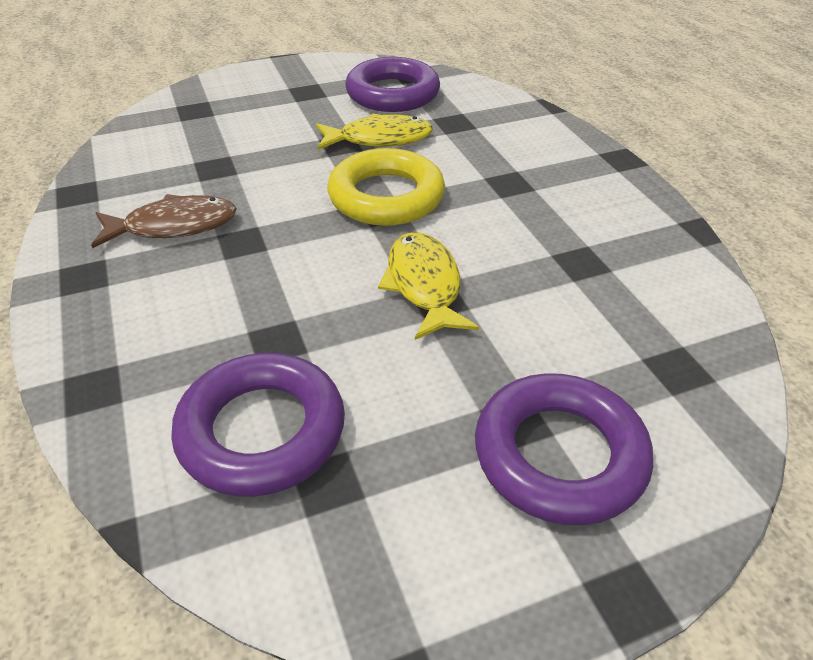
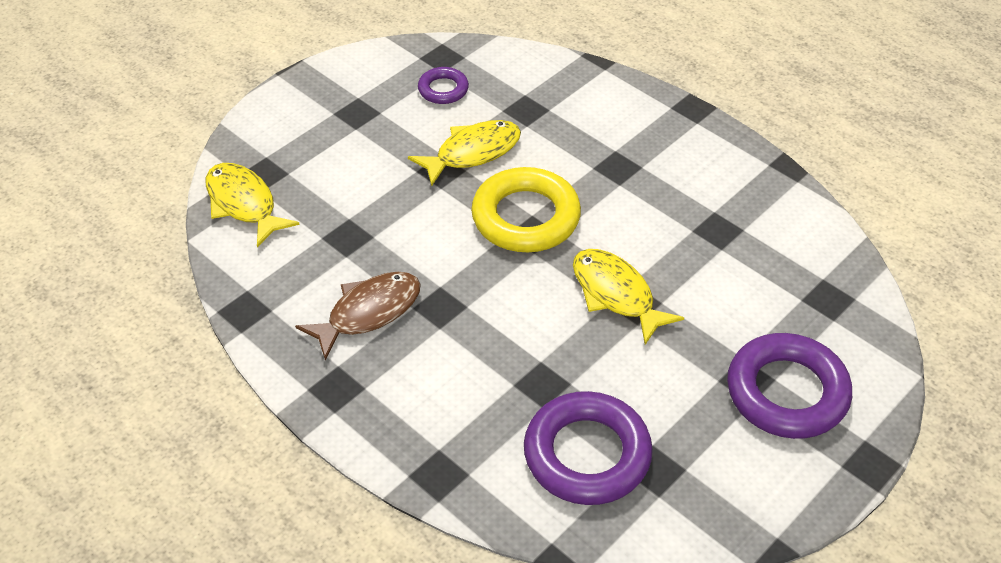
camera: 25 degrees left, 5 degrees up
(157, 124) = (243, 204): none -> yellow fish
(392, 93) = (443, 89): purple ring -> purple ring, size x0.52

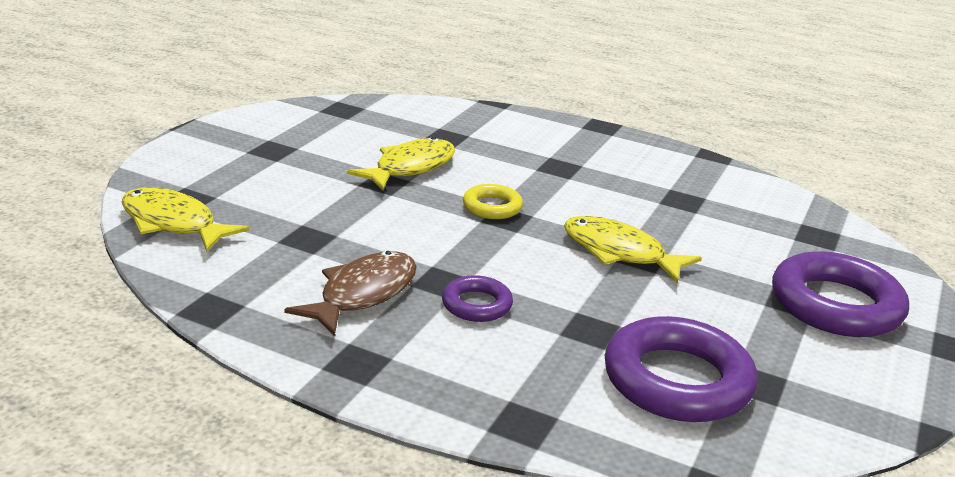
camera: 20 degrees left, 20 degrees down
(443, 89) = (355, 129): purple ring -> purple ring (476, 305)
(525, 217) = (492, 207): yellow ring -> yellow ring, size x0.52

